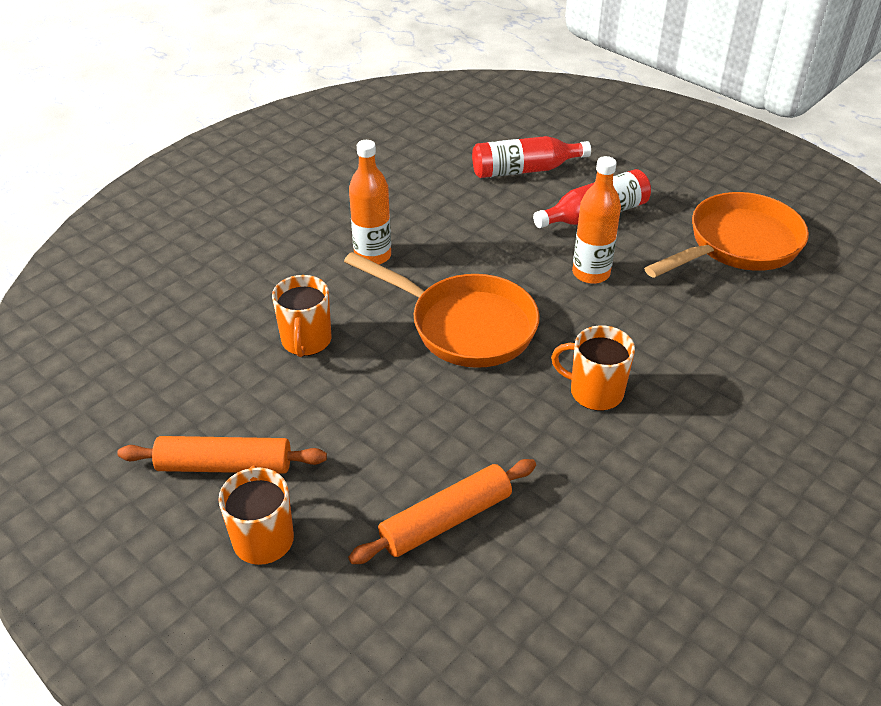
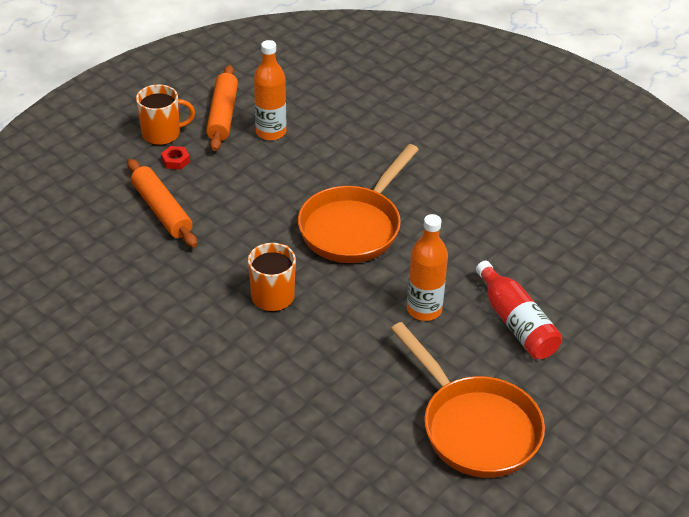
camera: 90 degrees right, 0 degrees up
(306, 341) = (338, 145): orange mug -> none
(331, 514) = (175, 161): none -> red nut
(372, 256) = (442, 177): orange bottle -> orange bottle (271, 132)
(524, 170) = (588, 278): red bottle -> none

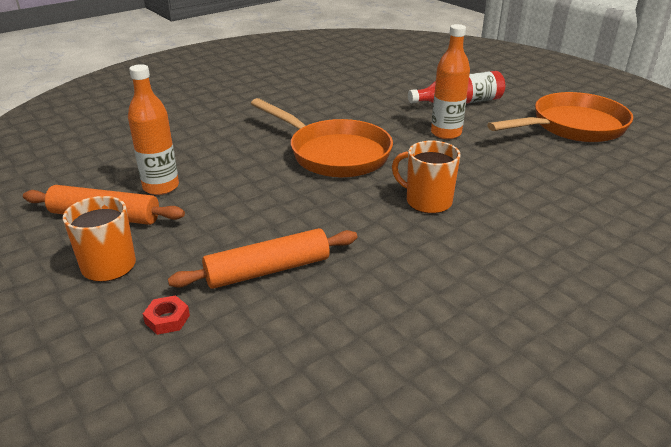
camera: 80 degrees left, 10 degrees down
(175, 161) = (173, 256): red nut -> red nut (167, 319)

